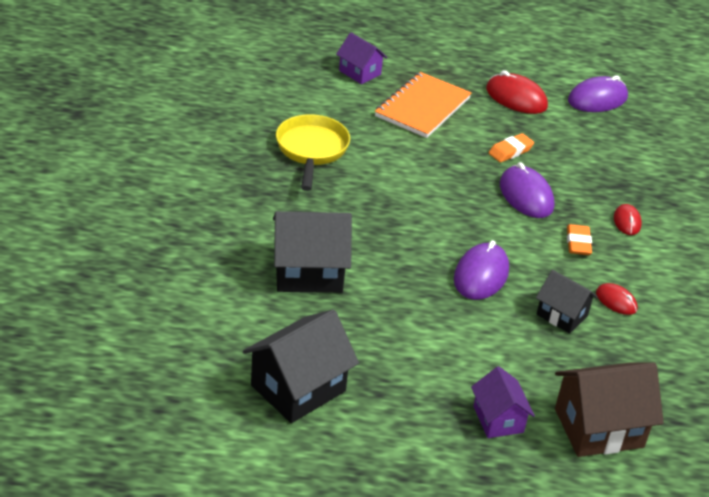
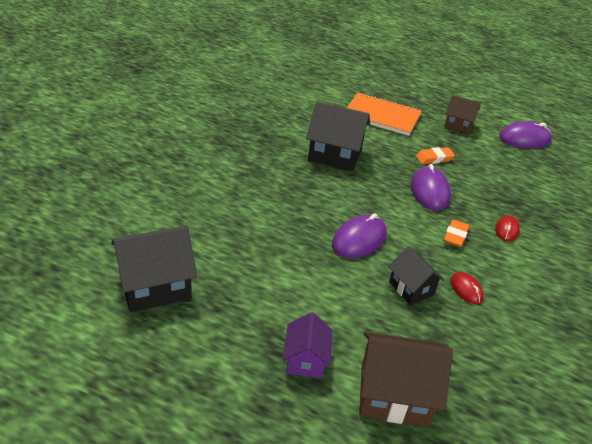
camera: 20 degrees right, 0 degrees up
(308, 273) = (223, 204): black house -> black house (334, 155)
(311, 150) = (281, 125): yellow pan -> none
(360, 72) = (348, 86): purple house -> none
(422, 107) = (382, 116): orange notebook -> orange notebook turned 60 degrees clockwise
(516, 98) = (458, 125): red mouse -> brown house

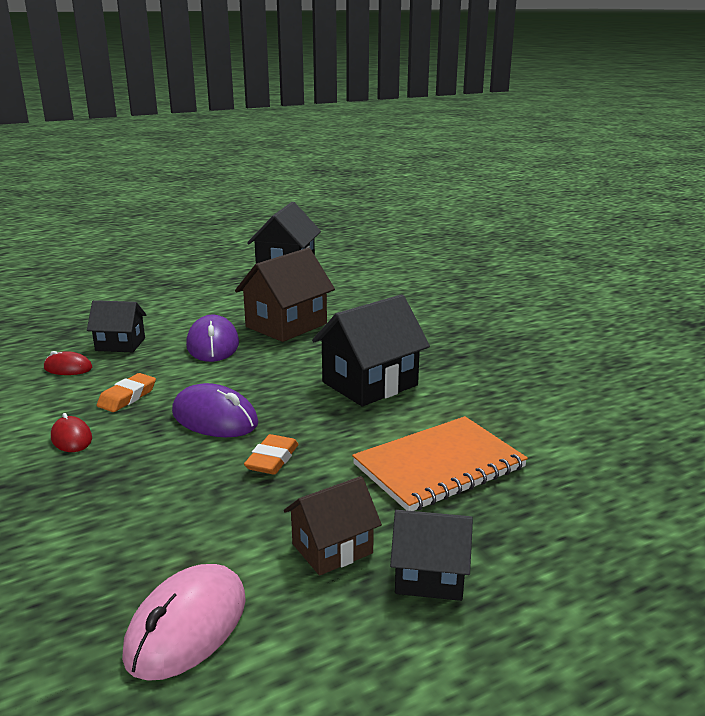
camera: 130 degrees right, 15 degrees down
(305, 360) = (144, 289): purple house -> none
(394, 395) = (65, 303): brown house -> brown house (286, 325)
(443, 104) = (429, 577): none -> black house
(455, 236) = (127, 397): orange eraser -> orange eraser turned 60 degrees clockwise
(524, 139) = (187, 626): purple mouse -> pink mouse

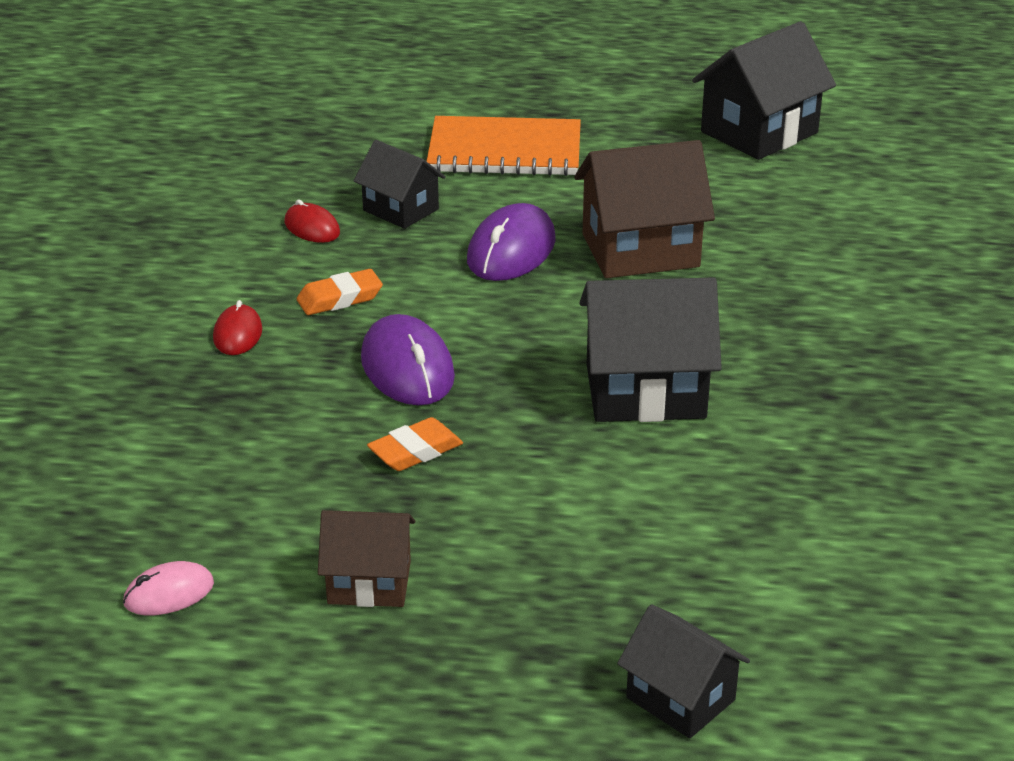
camera: 35 degrees right, 10 degrees up
(187, 626) = (169, 594): pink mouse -> pink mouse, size x0.57
(429, 577) = (431, 658): black house -> black house (680, 698)
(439, 466) = (593, 542): orange notebook -> orange notebook (504, 151)

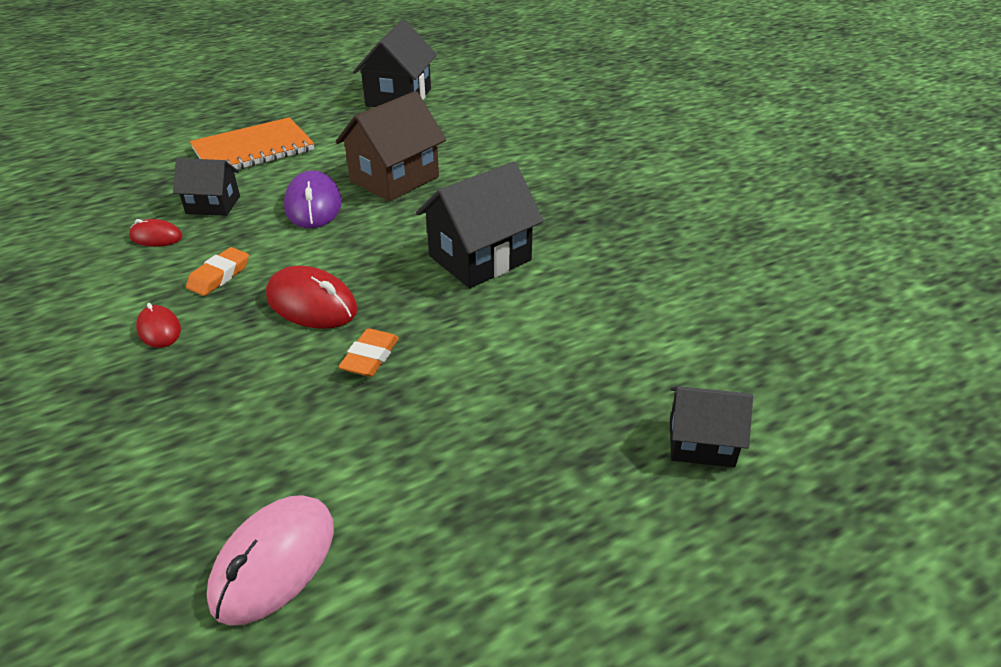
camera: 35 degrees left, 5 degrees up
(169, 594) = (274, 562): pink mouse -> pink mouse, size x1.76
(369, 583) = (426, 468): brown house -> none
(407, 368) = (312, 303): purple mouse -> red mouse

